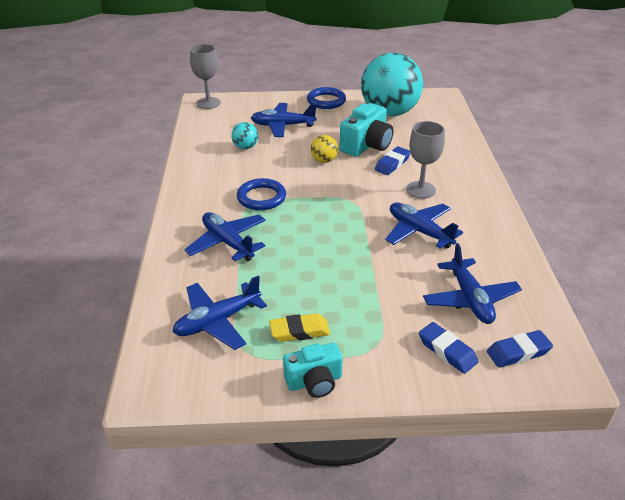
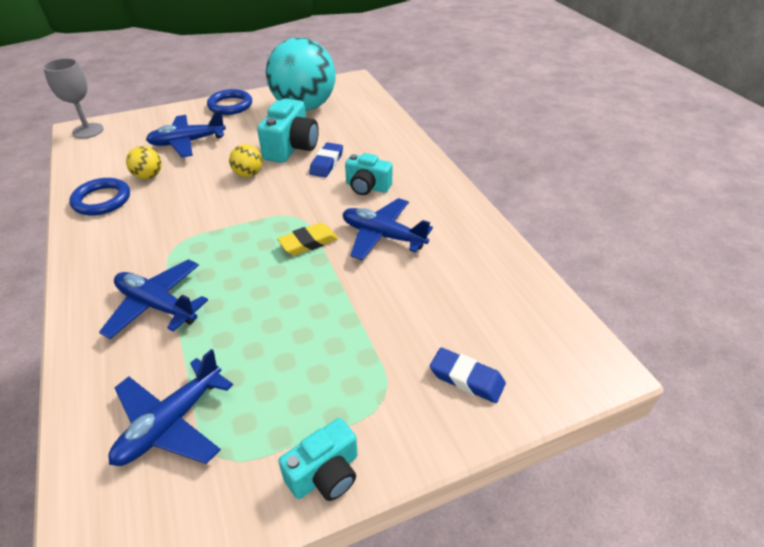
camera: 20 degrees left, 5 degrees up
(245, 147) = (148, 176): turquoise ball -> yellow ball
(261, 197) = (185, 235): blue ring -> blue ring (102, 200)
(299, 331) = (284, 405): yellow eraser -> yellow eraser (308, 243)
(420, 190) = (367, 187): grey goblet -> turquoise camera
(470, 299) = (466, 305): blue plane -> none
(518, 352) = (541, 357): blue eraser -> none

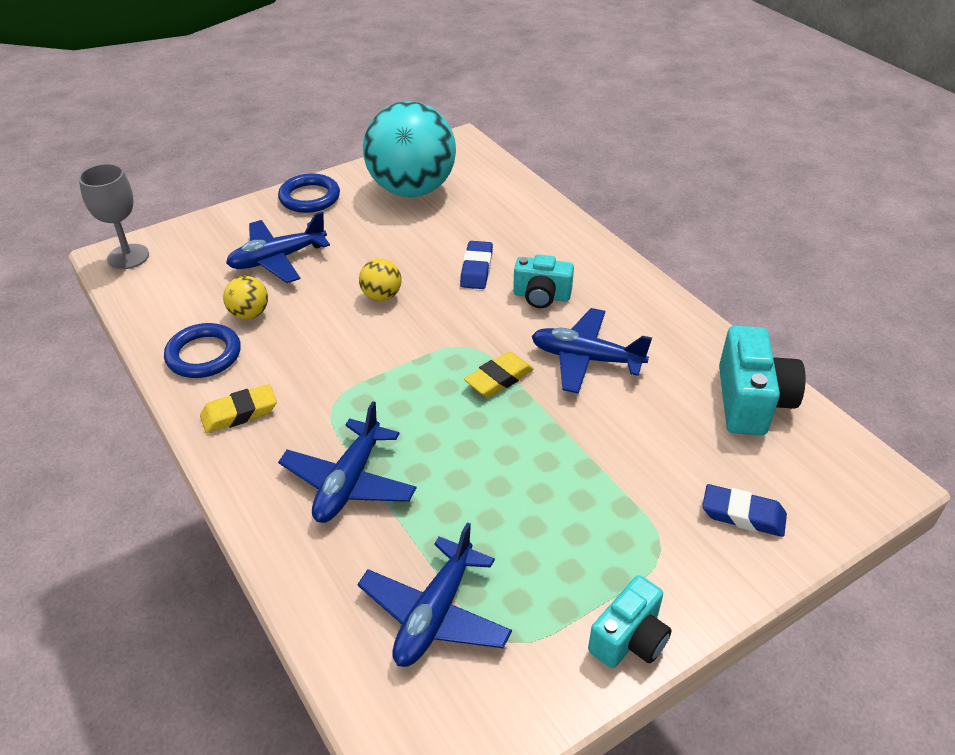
camera: 10 degrees left, 0 degrees up
(104, 243) = (239, 413): none -> yellow eraser
(157, 305) = (349, 482): blue plane -> blue plane turned 90 degrees counterclockwise
(291, 148) = (421, 252): turquoise camera -> turquoise camera (751, 401)

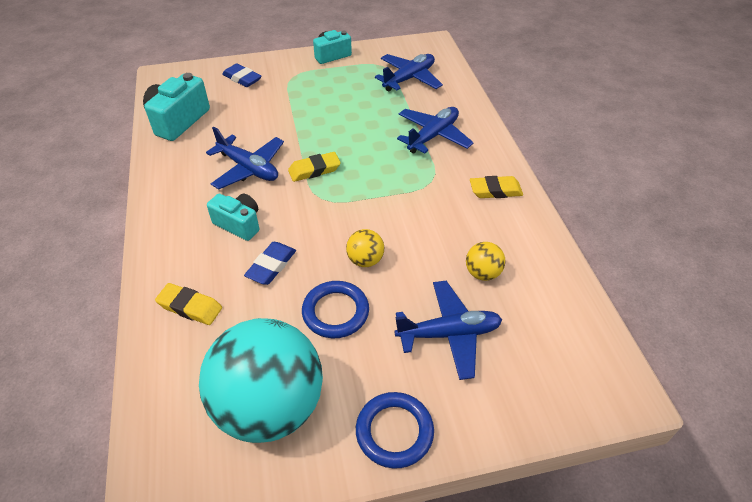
camera: 160 degrees left, 5 degrees up
(128, 256) = (609, 387): grey goblet -> none
(204, 355) = (521, 243): blue ring -> blue ring (335, 312)
(526, 225) = (190, 307): none -> yellow eraser

